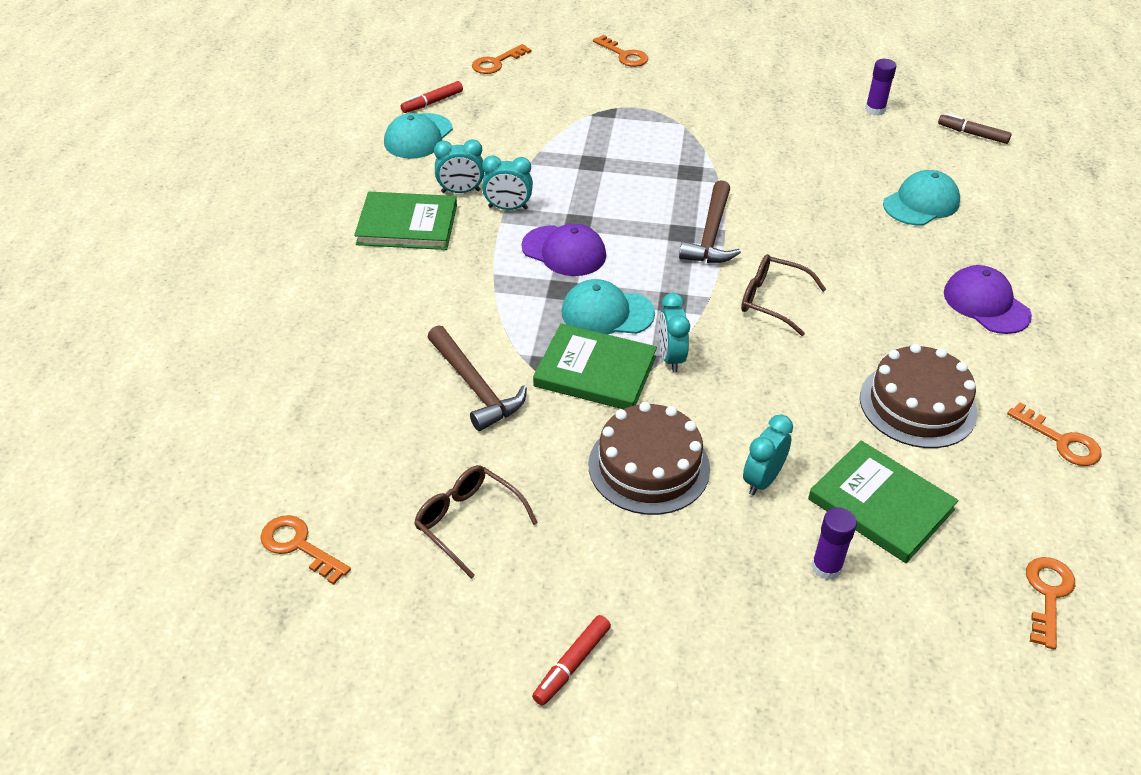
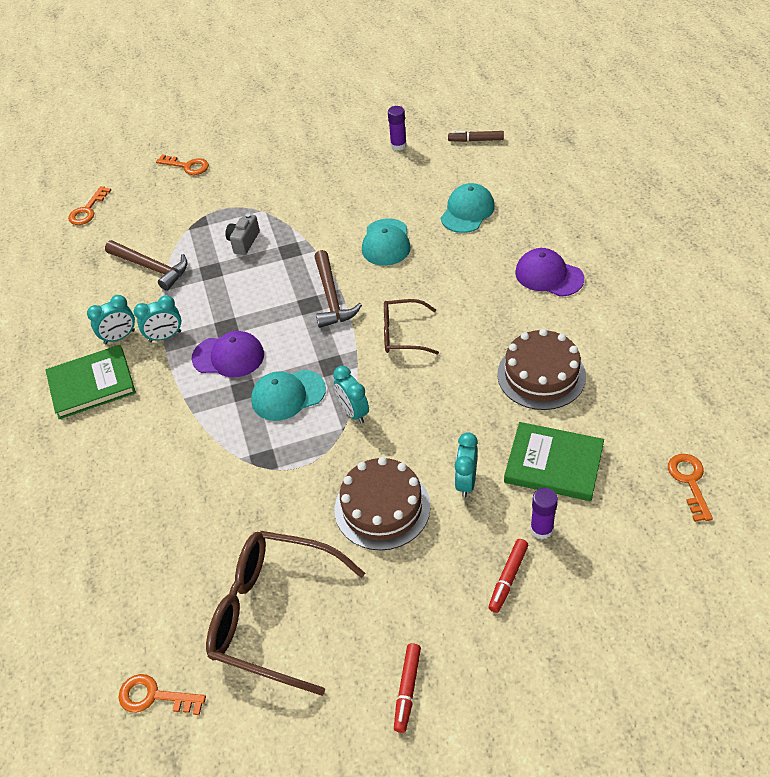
camera: 20 degrees left, 5 degrees up
(418, 136) = (58, 301): turquoise cap -> turquoise cap (386, 242)
(432, 102) = (53, 266): red marker -> red marker (508, 578)
(468, 522) = (274, 614): brown glasses -> brown glasses, size x1.77
(475, 387) = (220, 501): brown hammer -> brown hammer (151, 268)
(595, 371) = (304, 448): green book -> none
(644, 147) = (244, 242): none -> grey camera
(1061, 441) = (645, 362): orange key -> none

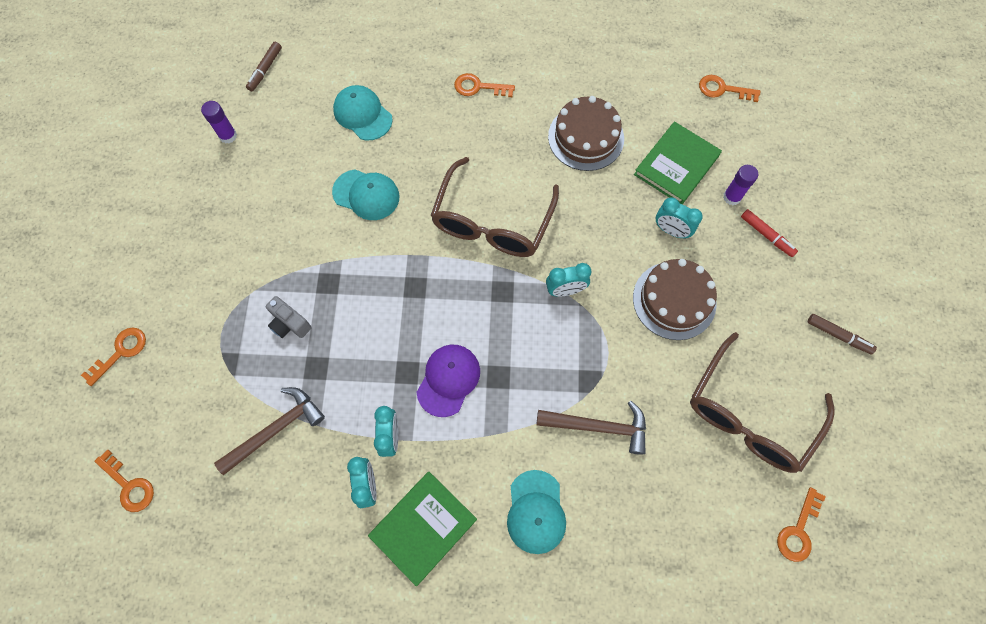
camera: 75 degrees left, 20 degrees up
(92, 384) = (423, 527): green book -> green book turned 45 degrees clockwise
(288, 395) = (522, 339): turquoise cap -> turquoise cap (536, 512)
(331, 297) = (415, 265): brown hammer -> brown hammer (598, 427)
(403, 334) = (492, 221): brown glasses -> brown glasses, size x1.77
(407, 689) = (838, 335): red marker -> brown marker
(549, 275) = (478, 87): purple cap -> orange key

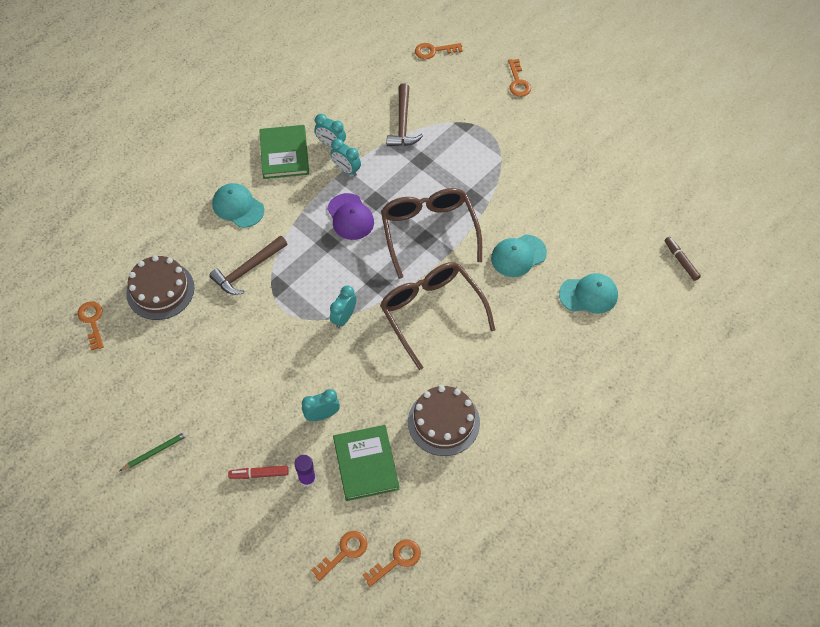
camera: 130 degrees right, 10 degrees down
(228, 136) = (636, 208): purple glue stick -> none
(289, 324) = (462, 164): grey camera -> none
(478, 87) = (551, 384): orange key -> orange key (344, 552)
(674, 300) = (276, 374): brown cake -> brown cake (160, 290)
(749, 414) = (170, 354): brown glasses -> brown glasses (429, 232)
(838, 335) = (155, 451): brown marker -> green pencil

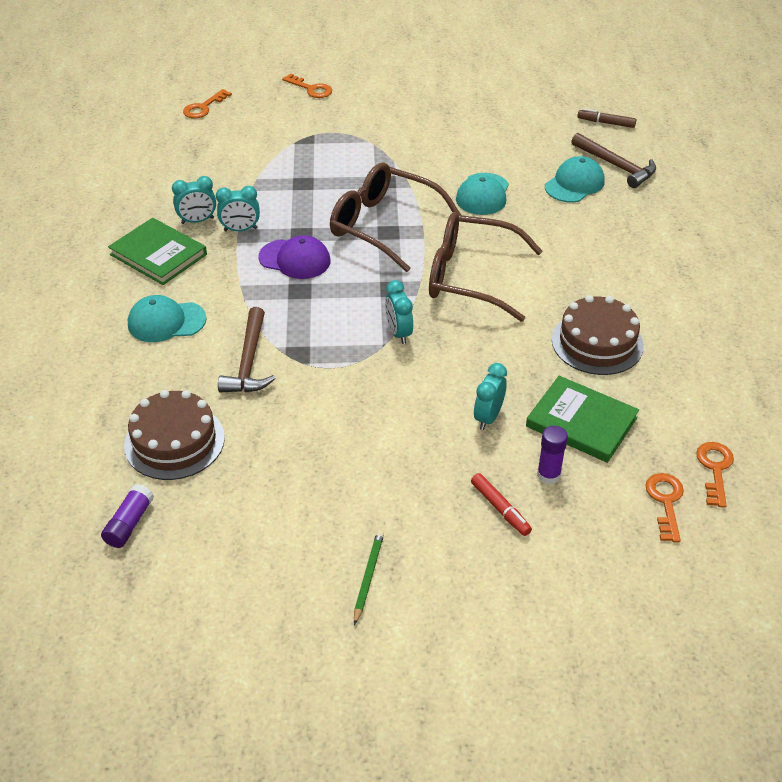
camera: 45 degrees left, 15 degrees down
(92, 321) = (129, 523): orange key -> purple glue stick
(259, 474) = (500, 508): red marker -> red marker turned 75 degrees counterclockwise
(403, 123) = (247, 169): brown hammer -> brown hammer (616, 166)

